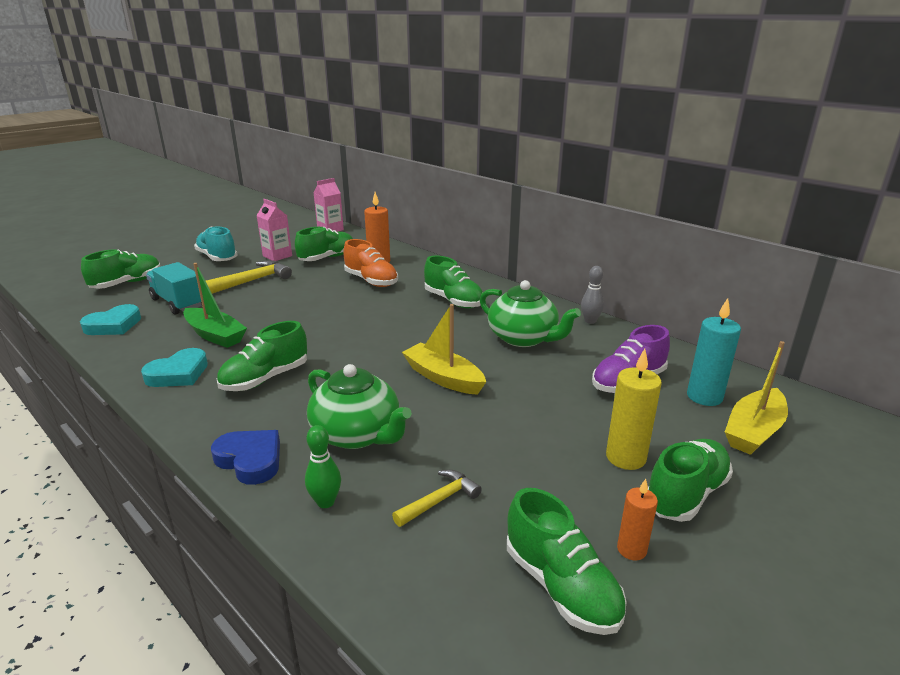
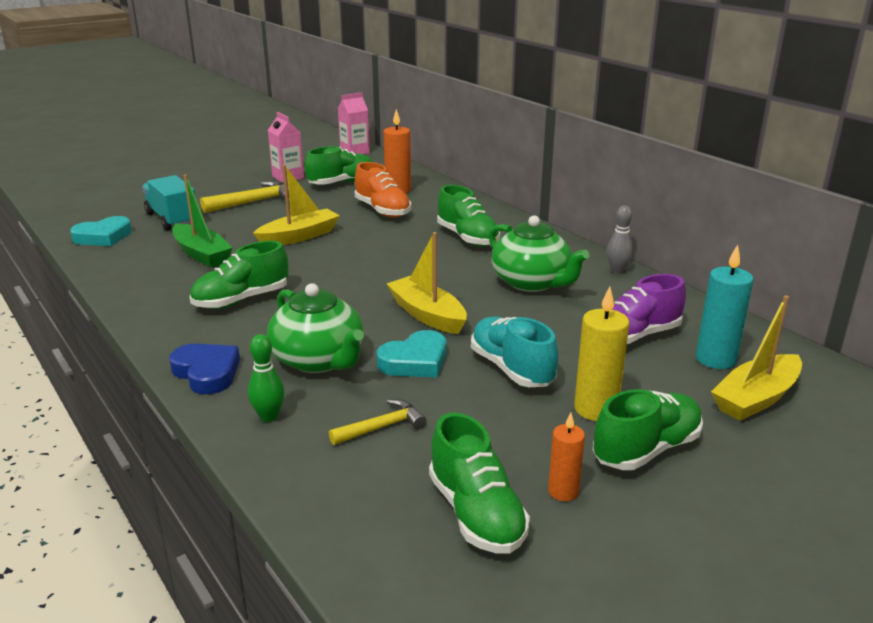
camera: 10 degrees right, 0 degrees up
(127, 283) = (125, 196): green shoe -> none
(178, 373) = (156, 288): turquoise heart -> turquoise heart (415, 361)
(217, 258) = (223, 175): turquoise shoe -> turquoise shoe (511, 369)
(303, 311) = (299, 237): none -> yellow boat

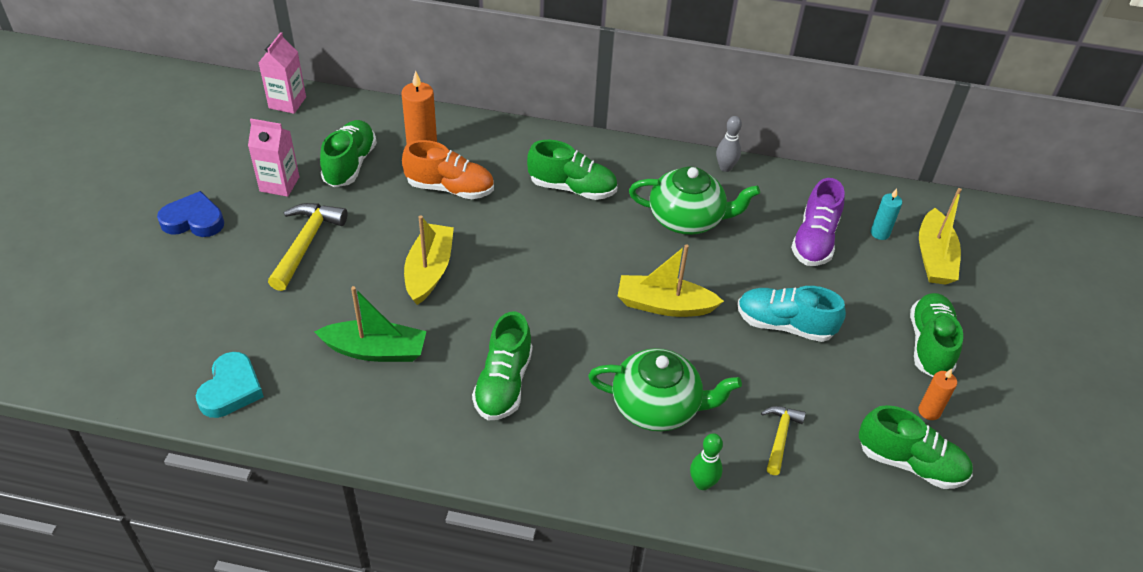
camera: 45 degrees left, 20 degrees up
(172, 219) = (261, 319): turquoise truck -> none
(207, 372) = (600, 478): blue heart -> blue heart (193, 220)
(415, 361) = (719, 360): turquoise heart -> none
(595, 409) = (870, 329): yellow candle -> none
(715, 359) = (880, 233): turquoise candle -> turquoise candle, size x0.61

